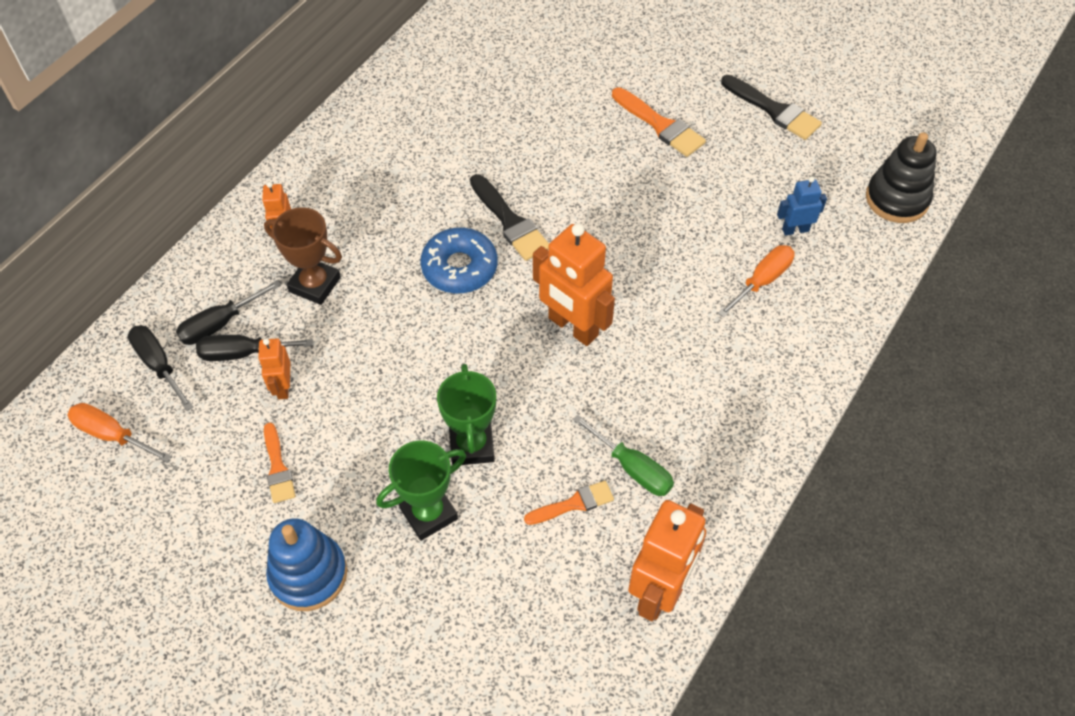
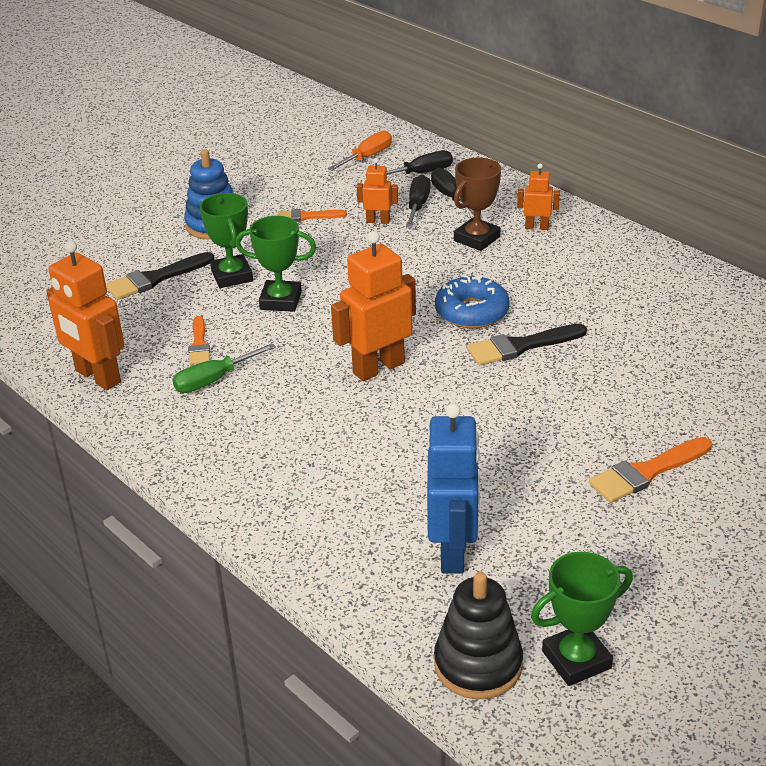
camera: 105 degrees right, 20 degrees down
(762, 281) = (388, 506): orange screwdriver -> none
(773, 110) = (663, 581): black brush -> black brush (155, 278)
(795, 230) = (453, 551): blue robot -> blue robot, size x1.91
(867, 149) = (576, 660): none -> green trophy

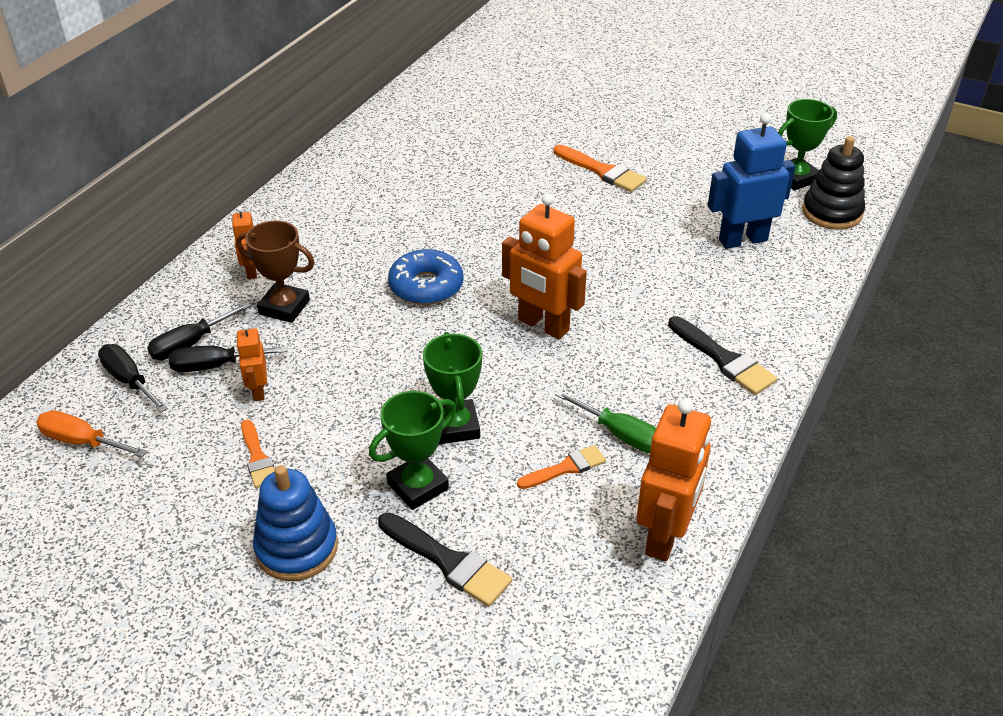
camera: 110 degrees left, 5 degrees up
(521, 346) = (470, 249): black brush -> black brush (723, 359)
(576, 660) = (796, 178): green trophy -> green trophy turned 75 degrees counterclockwise

